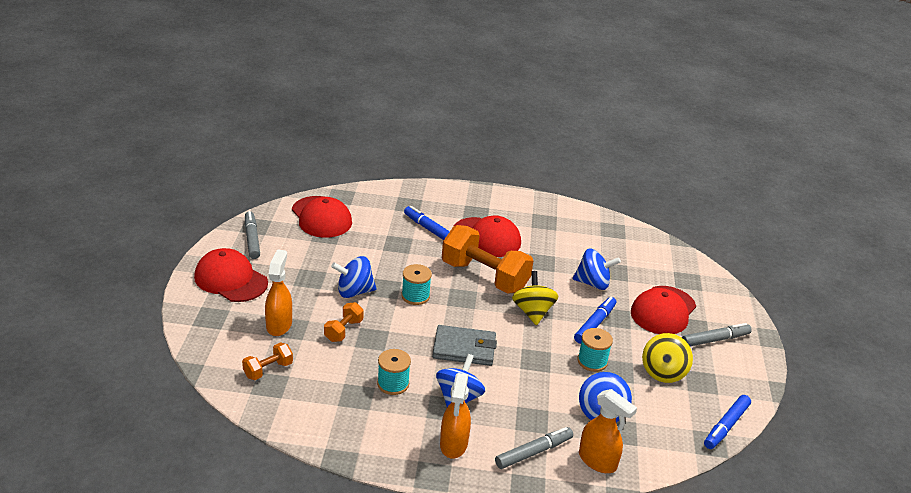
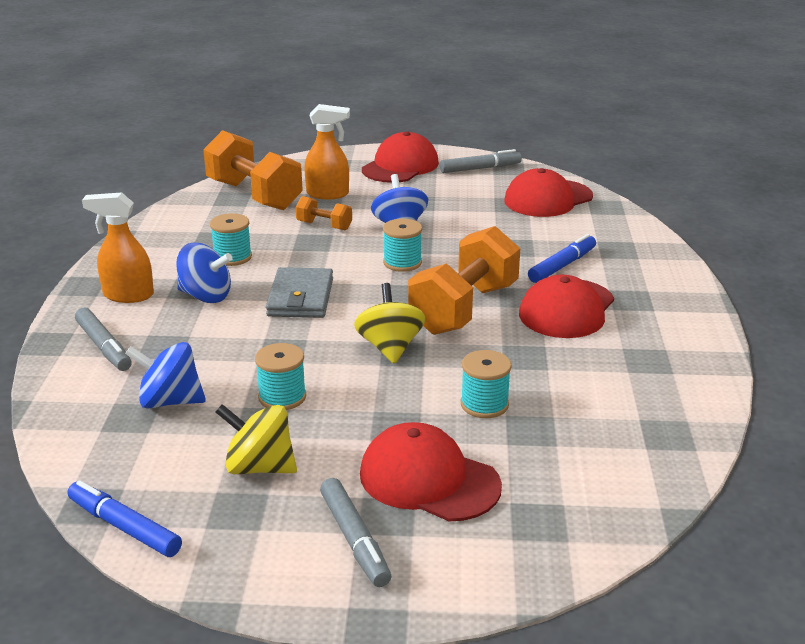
camera: 90 degrees right, 5 degrees down
(268, 370) = (254, 195): orange dumbbell -> orange dumbbell, size x2.12
(533, 312) = (390, 347): yellow spinning top -> yellow spinning top turned 90 degrees counterclockwise
(593, 283) = (484, 404): blue spinning top -> turquoise spool
(594, 324) = (373, 402): blue marker -> none
(597, 461) = (77, 394): orange spray bottle -> none

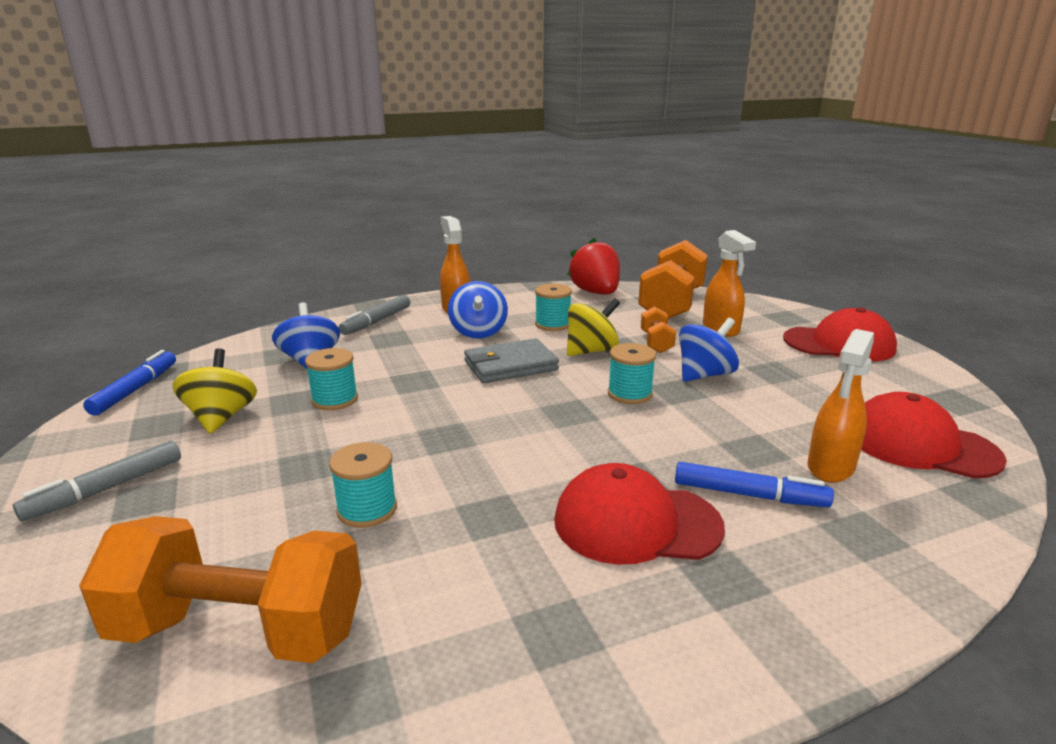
camera: 65 degrees right, 5 degrees down
(181, 217) = (596, 293): none -> red strawberry
(390, 347) = (452, 427): yellow spinning top -> yellow spinning top (591, 351)
(429, 479) = (209, 507): red cap -> none
(464, 309) = (567, 450): orange dumbbell -> orange dumbbell (240, 630)
(480, 168) = (918, 384): grey marker -> none
(551, 232) = (830, 467): none -> orange spray bottle

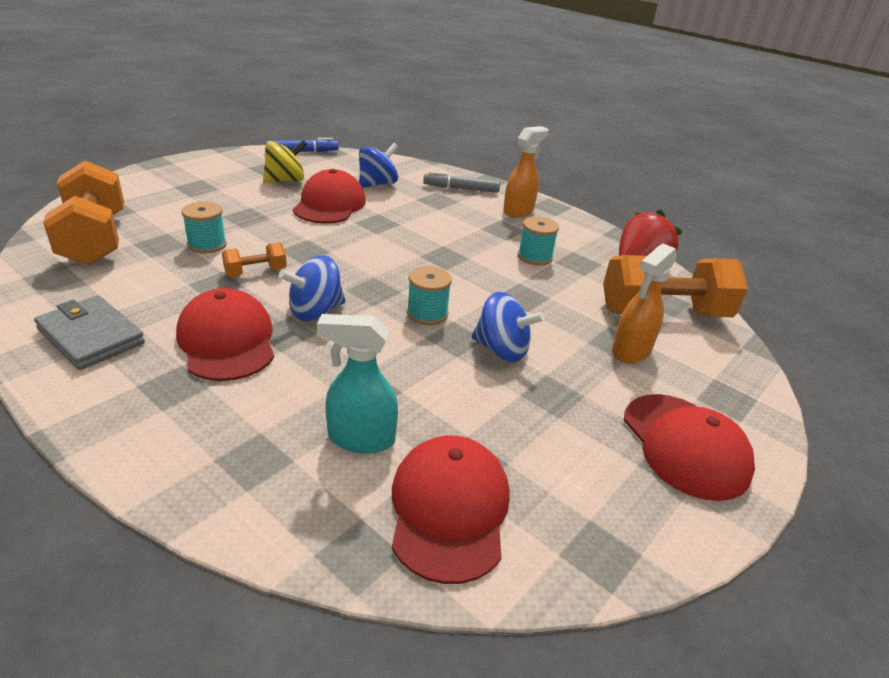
camera: 60 degrees right, 10 degrees up
(106, 489) = (199, 177): grey marker -> none
(334, 400) = (330, 204): turquoise spool -> red cap
(478, 332) = (483, 229): blue spinning top -> blue spinning top (315, 311)
(510, 366) = (433, 253): grey wallet -> grey wallet (91, 336)
(591, 351) = (496, 284): yellow spinning top -> none
(656, 342) = (551, 315): orange dumbbell -> orange dumbbell (255, 272)
(749, 495) = (289, 391): blue marker -> none
(830, 467) = (360, 439): orange spray bottle -> turquoise spray bottle

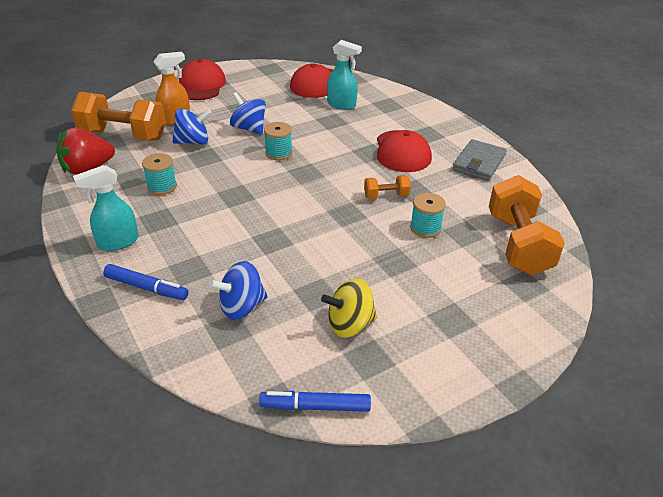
camera: 160 degrees left, 5 degrees up
(91, 336) = (479, 163): grey wallet -> grey wallet turned 60 degrees clockwise
(315, 311) = (349, 162): blue spinning top -> blue spinning top (193, 142)
(330, 204) = (309, 272): red cap -> none
(461, 189) = (146, 287): grey marker -> blue marker
(518, 211) = (117, 242): orange spray bottle -> turquoise spray bottle

